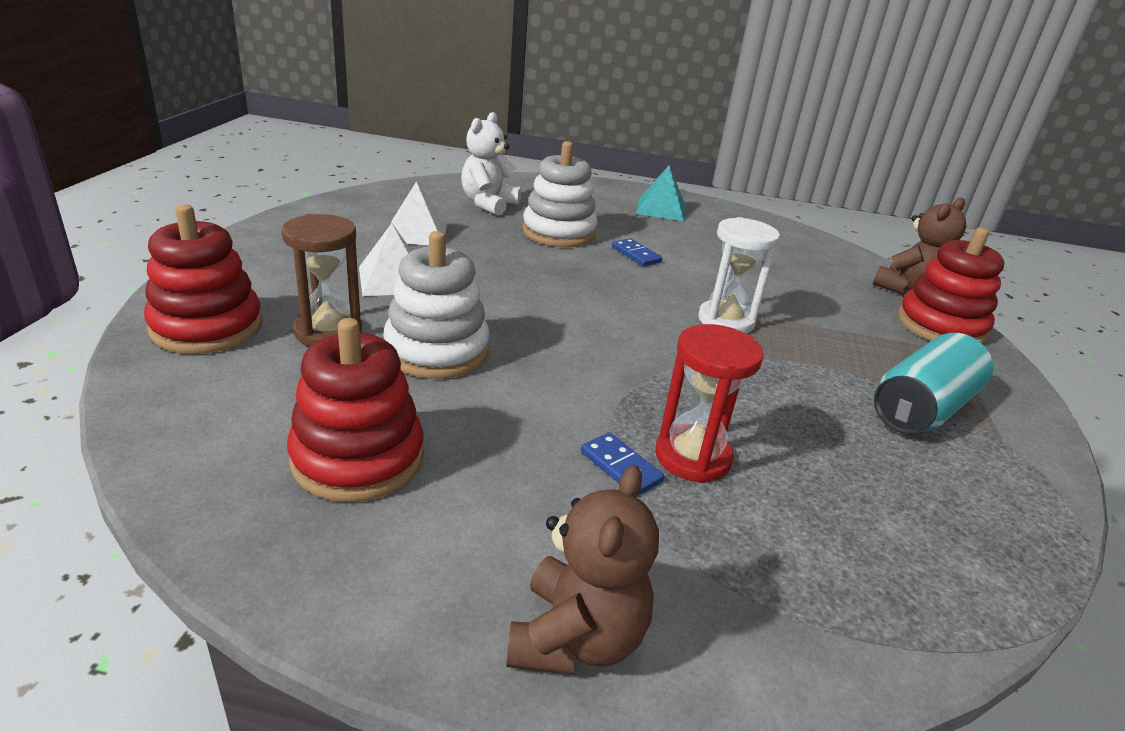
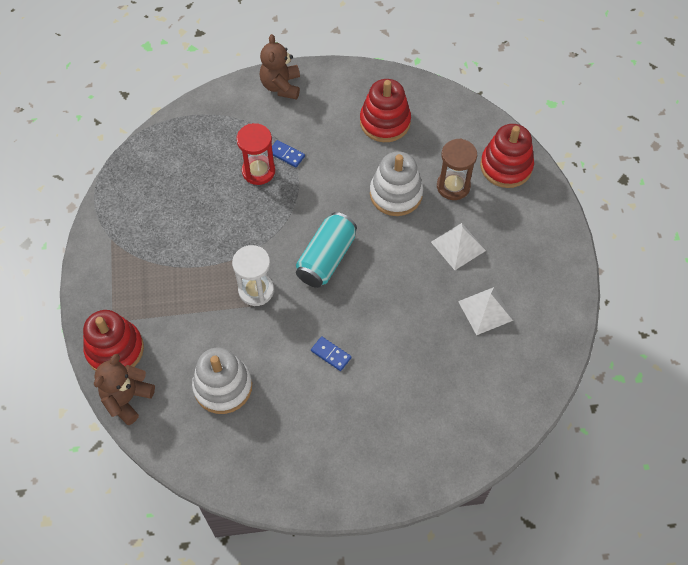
camera: 165 degrees right, 30 degrees up
(488, 204) = (469, 387): white teddy bear -> none
(558, 232) = (396, 363): white stacking toy -> white stacking toy (223, 386)
(661, 209) = (334, 459): turquoise pyramid -> none
(922, 408) = (147, 249): turquoise can -> turquoise can (326, 258)

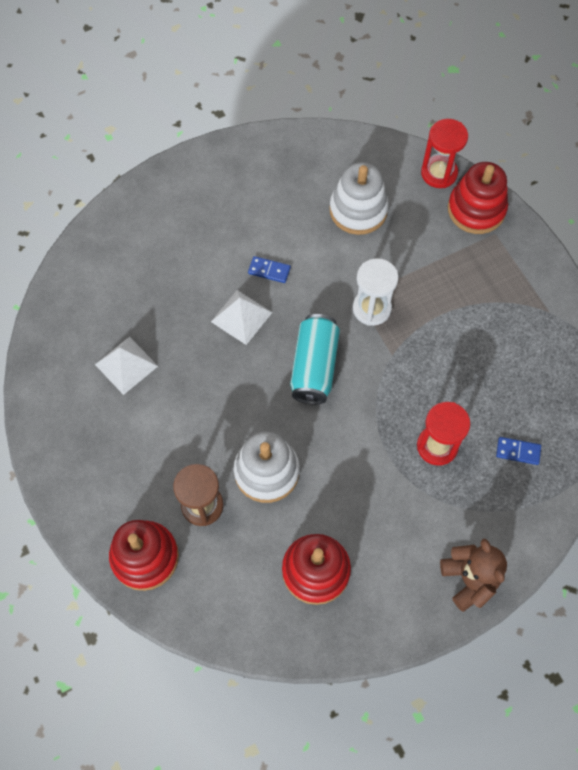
camera: 160 degrees right, 5 degrees up
(127, 398) = (439, 173): brown teddy bear -> red hourglass
(286, 154) = (415, 479): blue domino -> blue domino (518, 451)
(458, 246) = (175, 429): white pyramid -> white pyramid (241, 317)

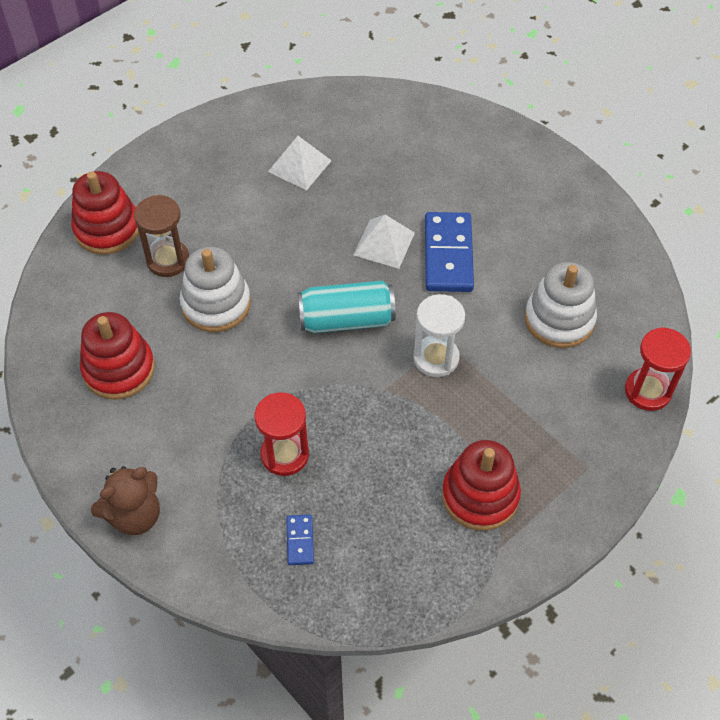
camera: 75 degrees right, 10 degrees down
(269, 271) = (448, 255): blue domino -> blue domino, size x2.11
(476, 209) = (613, 440): red stacking toy -> red stacking toy (480, 496)

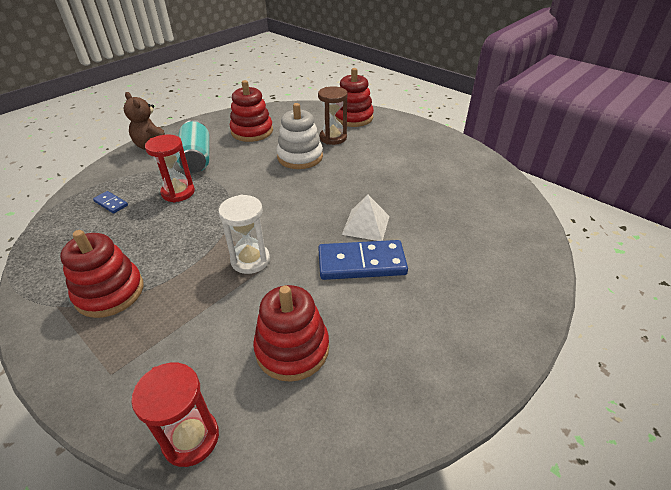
camera: 85 degrees right, 15 degrees down
(299, 166) = (431, 179): white pyramid -> none
(300, 541) = (111, 203): blue domino -> blue domino turned 45 degrees clockwise
(346, 319) = (289, 211): turquoise can -> turquoise can (196, 159)
(559, 319) = (292, 349): white stacking toy -> red stacking toy

